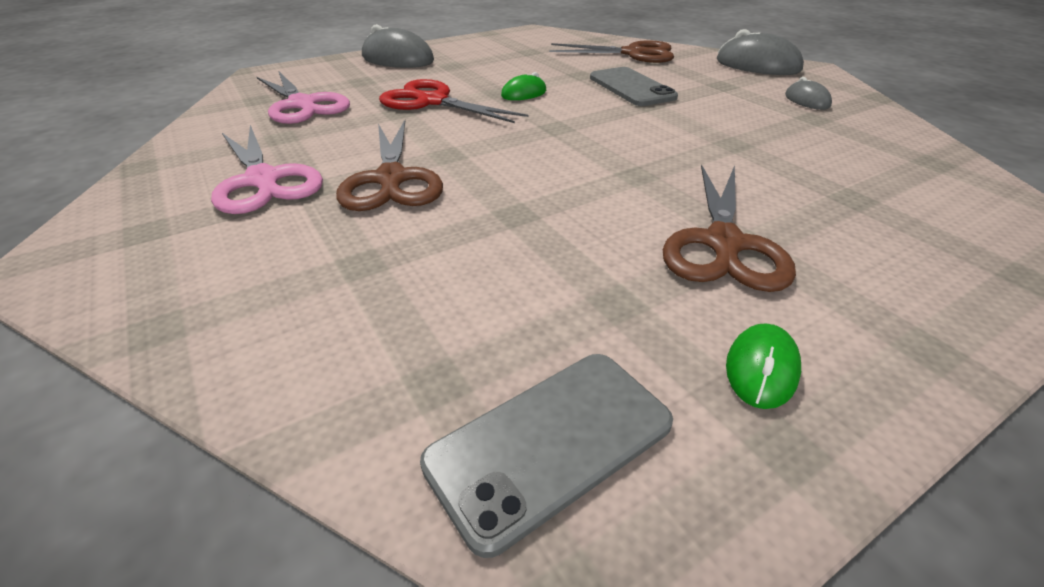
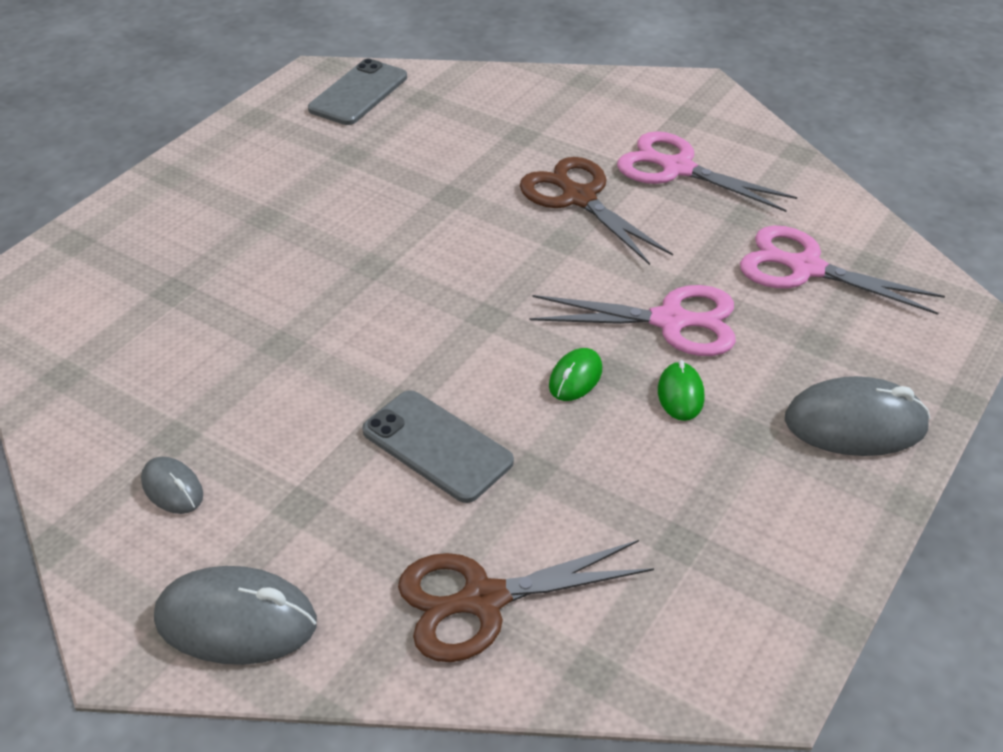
camera: 155 degrees right, 5 degrees up
(432, 101) = (670, 321): red scissors -> pink scissors
(723, 243) = (288, 211): brown scissors -> none
(761, 369) = (265, 142): green mouse -> green mouse (680, 394)

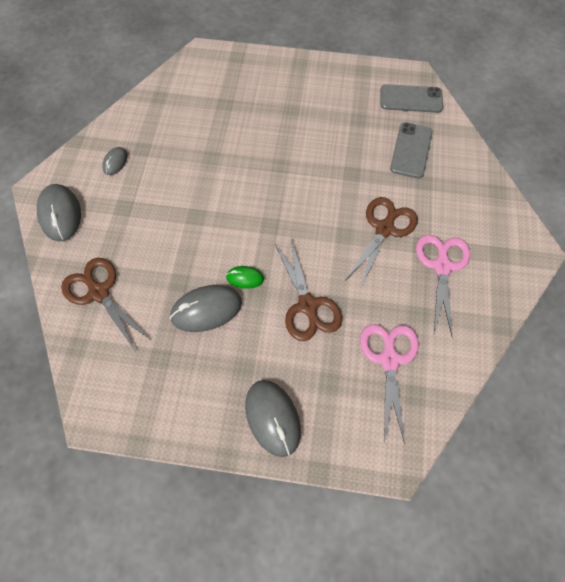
camera: 65 degrees right, 20 degrees up
(437, 446) = (176, 240): grey phone -> grey phone (411, 150)
(612, 447) = (206, 310): none -> grey mouse
(670, 321) = (307, 305): pink scissors -> brown scissors
(680, 394) = (255, 328): green mouse -> none

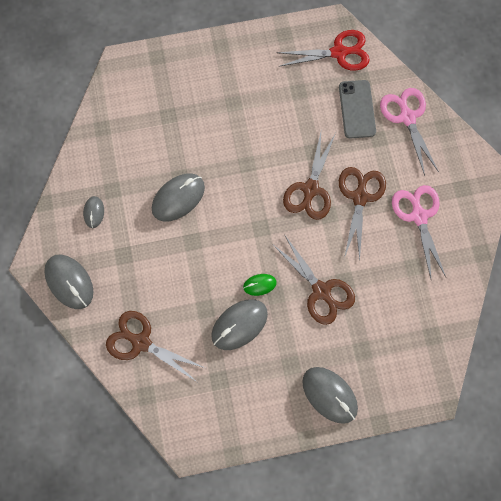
camera: 20 degrees left, 10 degrees up
(200, 174) = (178, 198): none -> grey mouse
(335, 206) = (310, 189): none -> brown scissors
(389, 360) = (403, 314): pink scissors -> pink scissors (407, 117)
(411, 99) = (339, 53): grey phone -> red scissors

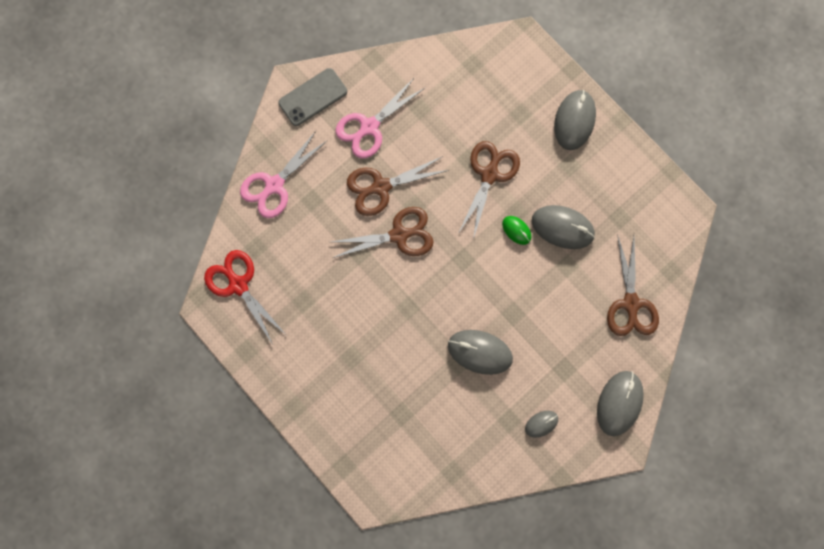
camera: 120 degrees left, 5 degrees up
(357, 109) = (292, 236): grey phone -> grey phone (313, 97)

